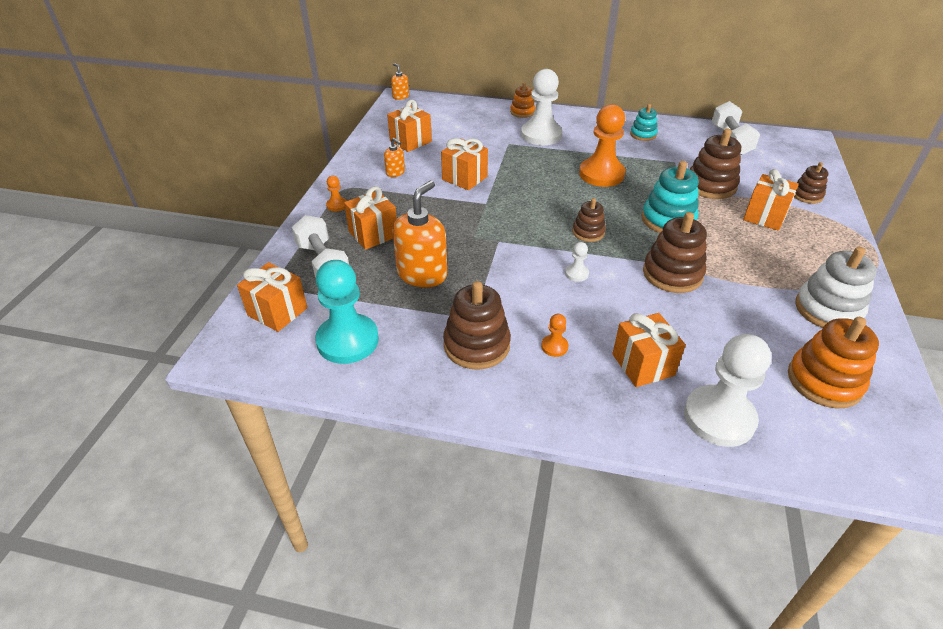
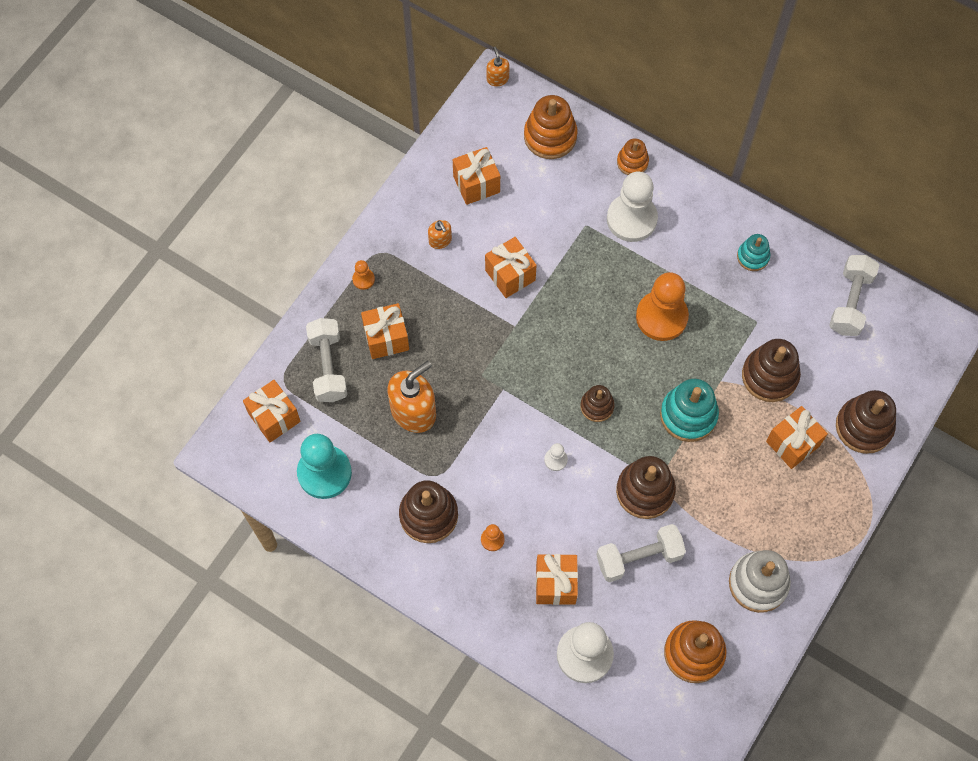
camera: 20 degrees right, 25 degrees up
(454, 112) = (550, 136): none -> orange stacking toy
(706, 321) = (639, 558): none -> white dumbbell
(807, 195) = (864, 427): brown stacking toy -> brown stacking toy, size x1.69

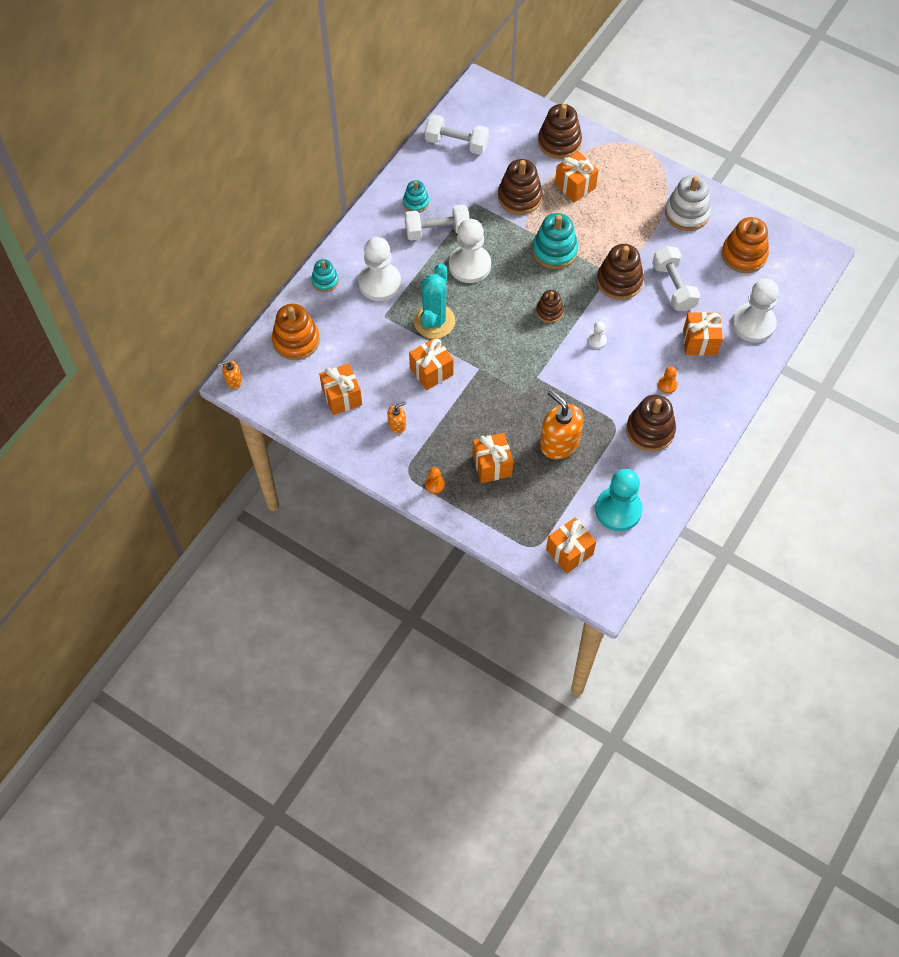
camera: 90 degrees left, 5 degrees down
(328, 366) = (520, 510): white dumbbell -> white dumbbell (437, 231)
(579, 278) = (434, 321): none -> turquoise cactus
(632, 162) = (325, 281): orange stacking toy -> turquoise stacking toy
(661, 317) = (469, 265): orange pawn -> white pawn

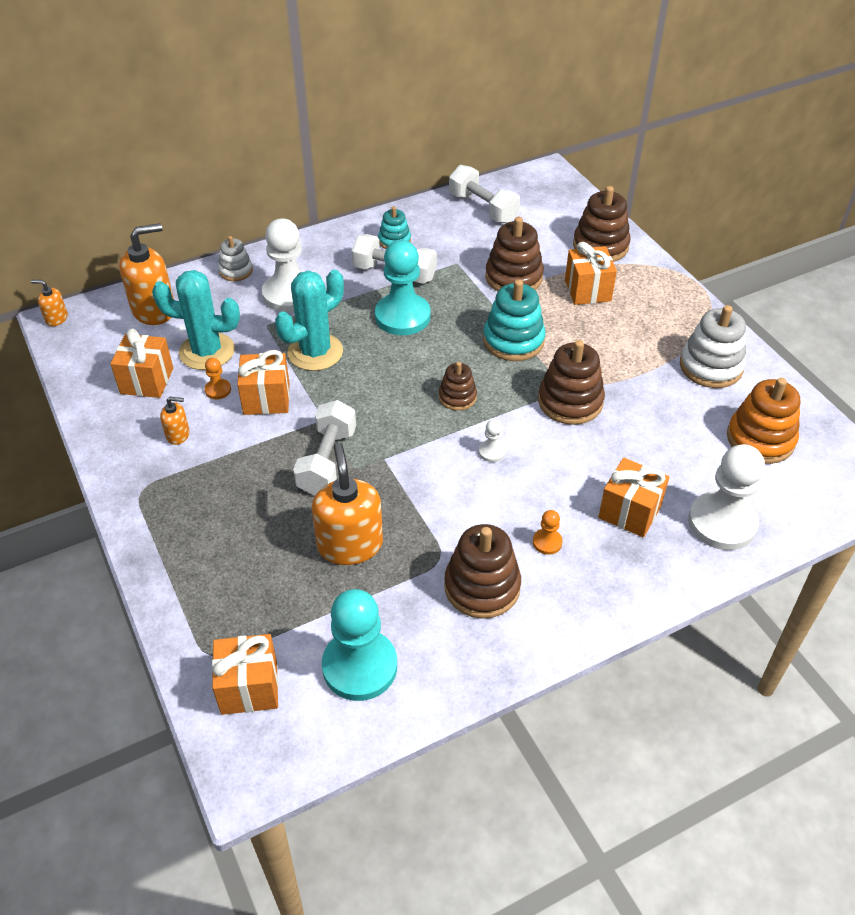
camera: 30 degrees right, 15 degrees down
(296, 340) = (154, 310): orange stacking toy -> orange soap dispenser
(325, 281) = (236, 271): turquoise stacking toy -> white stacking toy
(362, 356) = (207, 351): none -> turquoise cactus
(434, 485) = (158, 518): orange pawn -> orange pawn (218, 390)
(469, 265) = (402, 316): white pawn -> turquoise pawn
(492, 465) = (245, 530): orange gift -> none
(674, 287) = (638, 436): white dumbbell -> white dumbbell (327, 461)

